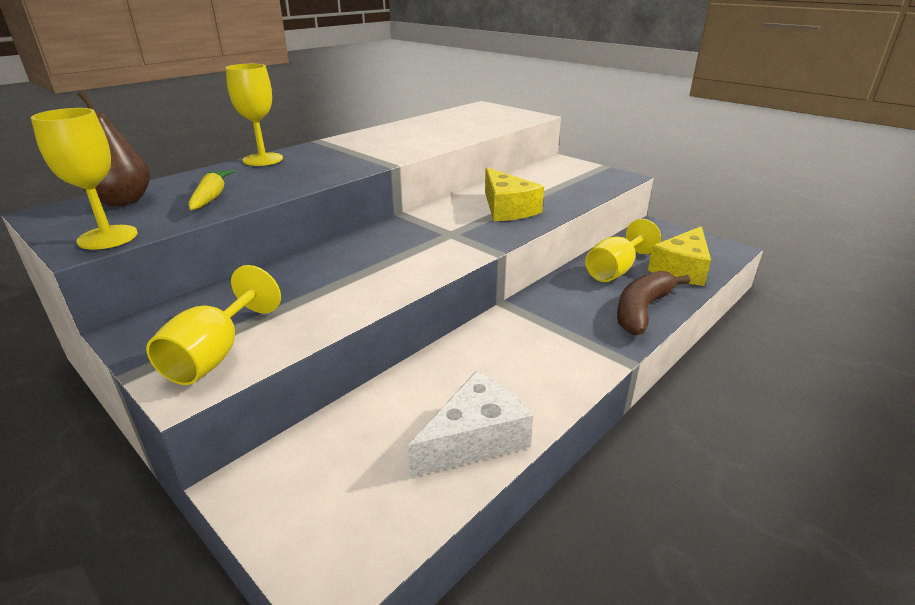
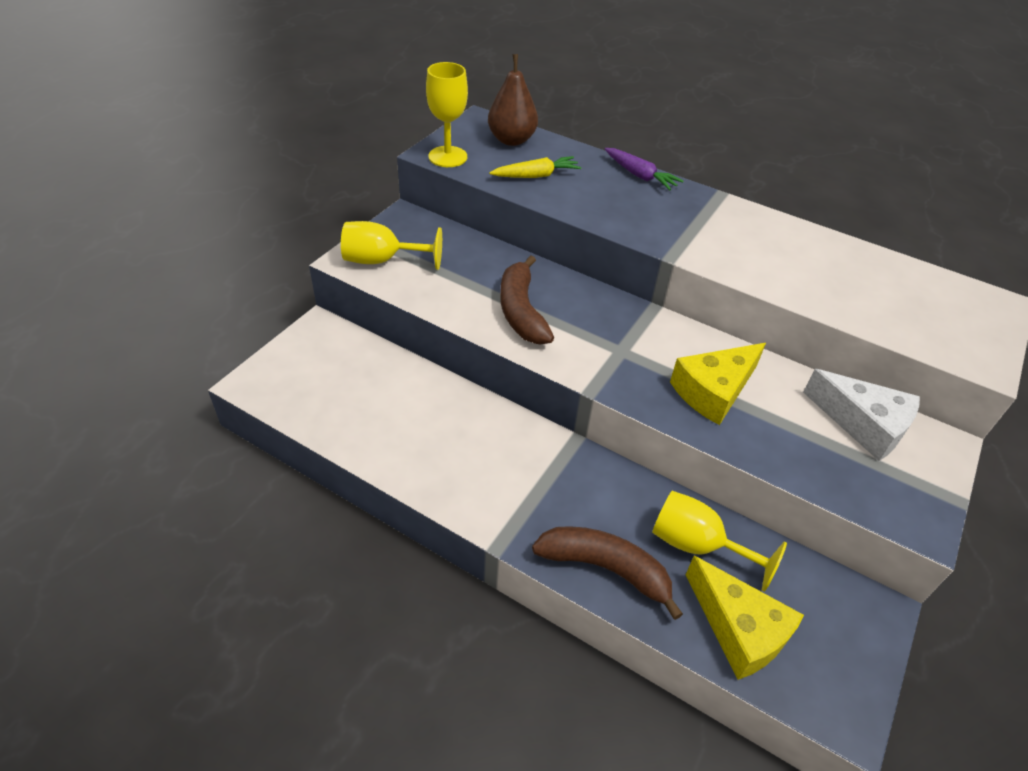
camera: 75 degrees right, 15 degrees up
(263, 159) = (640, 175): yellow goblet -> purple carrot
(375, 271) = (521, 311): none -> brown banana
(475, 438) = (372, 435): white cheese -> white cheese (863, 424)
(681, 268) = (739, 630): yellow cheese -> yellow cheese turned 150 degrees counterclockwise

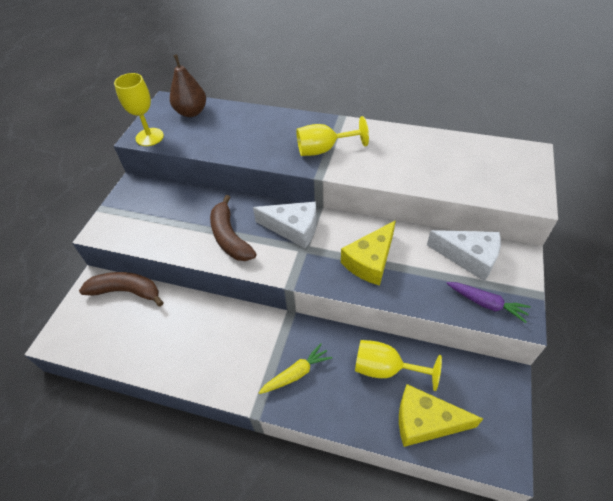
camera: 10 degrees left, 5 degrees up
(382, 260) = (124, 225): yellow goblet -> yellow goblet (324, 149)
(536, 175) = (215, 136): yellow carrot -> yellow carrot (296, 373)
(605, 569) = (331, 405): brown banana -> brown banana (126, 291)
(613, 323) = (293, 228): none -> white cheese
(640, 175) = (285, 118): purple carrot -> purple carrot (486, 304)
(739, 630) = (425, 421): yellow cheese -> yellow cheese turned 150 degrees clockwise

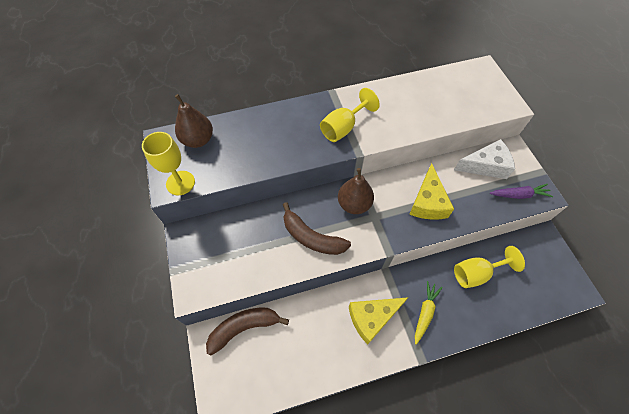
camera: 35 degrees left, 10 degrees up
(293, 228) = (354, 204): white cheese -> brown pear
(425, 421) = (523, 294): yellow cheese -> yellow cheese (372, 318)

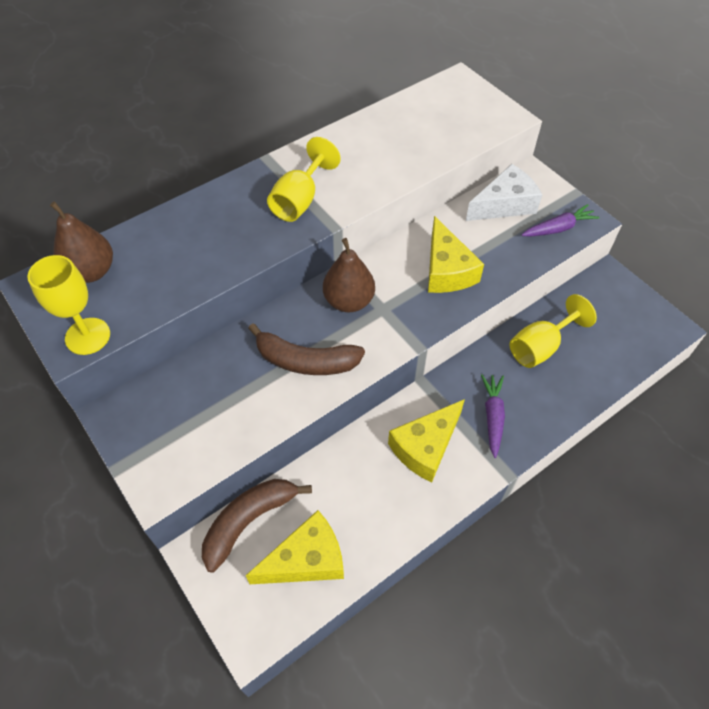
camera: 20 degrees left, 5 degrees down
(269, 367) = (306, 559): none -> yellow cheese
(425, 312) = (492, 416): yellow carrot -> purple carrot

